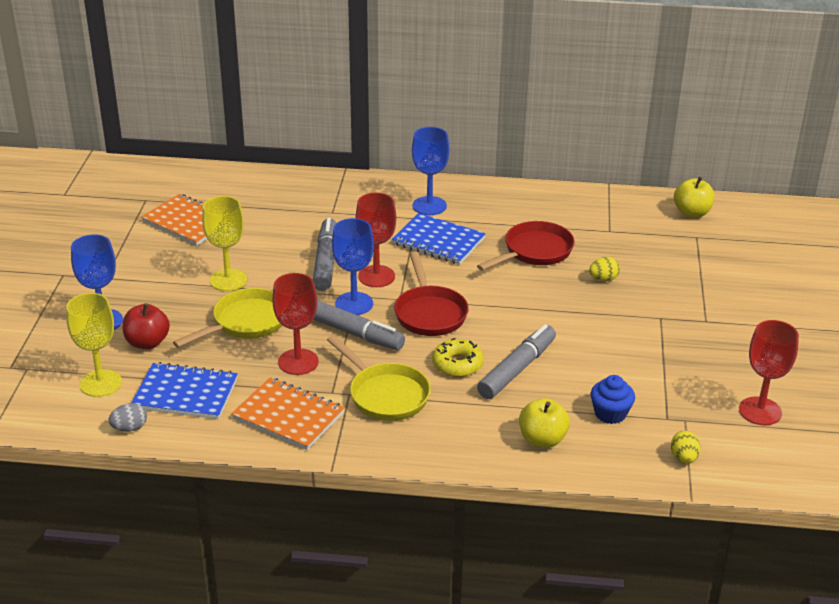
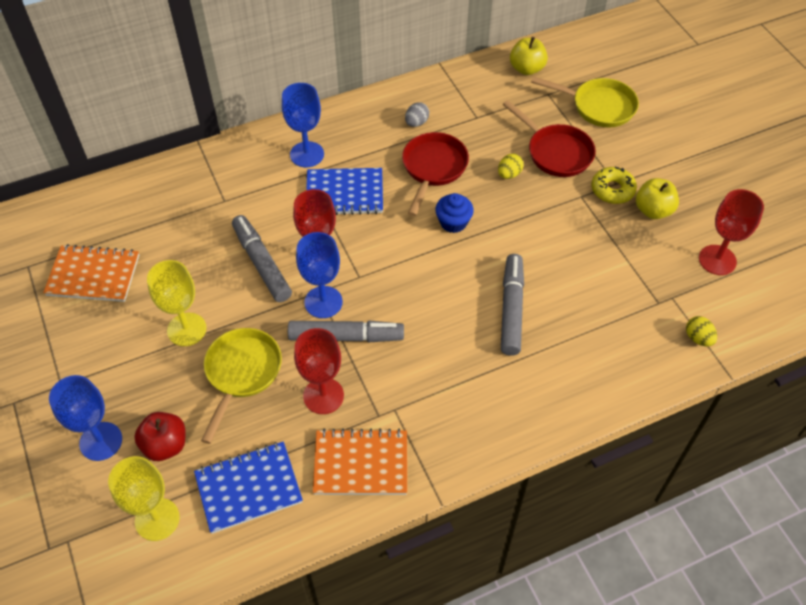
camera: 30 degrees left, 20 degrees up
(129, 428) = (227, 558): grey egg -> grey egg (416, 123)
(385, 394) = (425, 394): yellow pan -> yellow pan (598, 106)
(429, 313) = (396, 281): red pan -> red pan (556, 152)
(457, 364) = (460, 328): yellow donut -> yellow donut (612, 190)
(542, 439) = (584, 376): yellow apple -> yellow apple (653, 210)
(610, 413) = (614, 320): blue cupcake -> blue cupcake (453, 222)

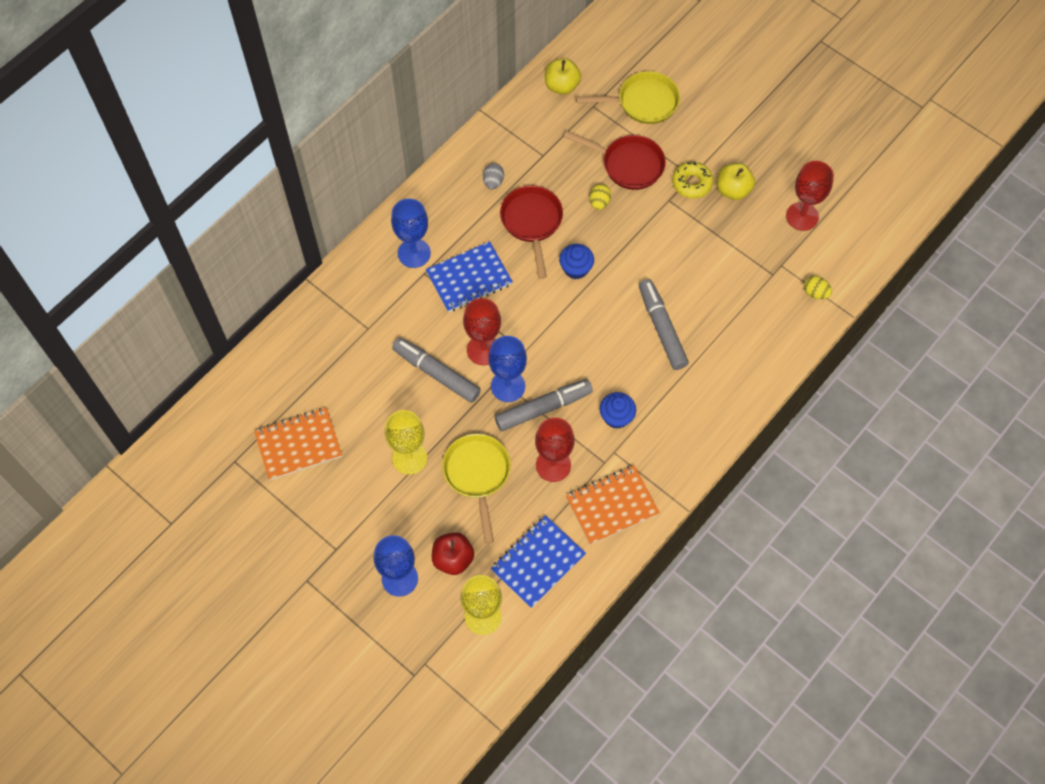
camera: 25 degrees left, 10 degrees up
(416, 375) = (616, 417): none -> blue cupcake

